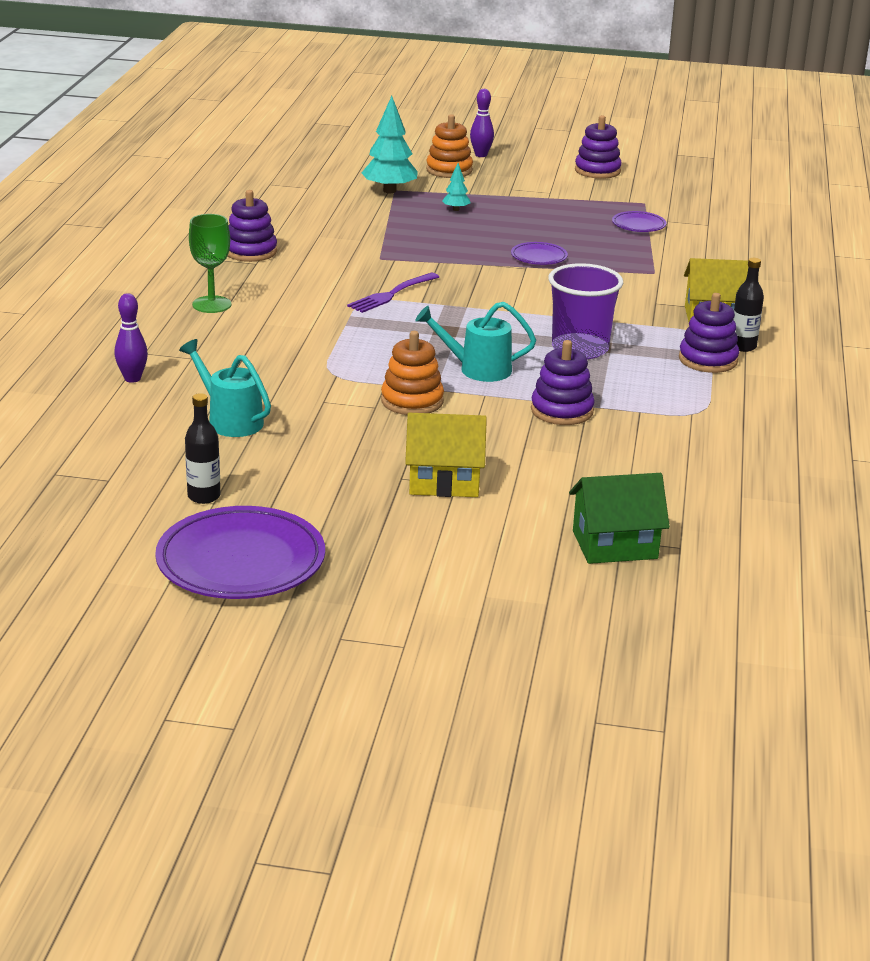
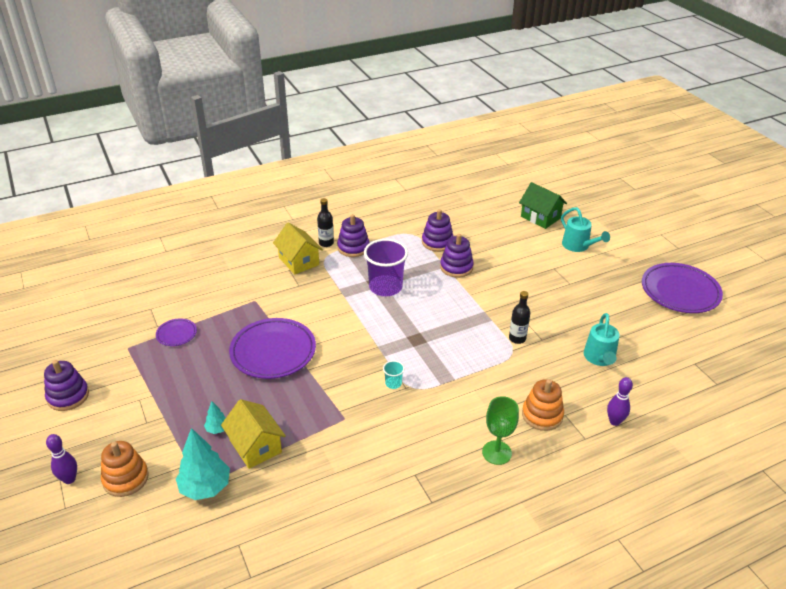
camera: 125 degrees left, 10 degrees up
(204, 496) = (661, 327): black bottle -> black bottle (517, 338)
(250, 252) = (399, 490): purple stacking toy -> purple stacking toy (437, 242)
(392, 294) = (393, 383): purple fork -> turquoise cup
(412, 401) = (505, 312): orange stacking toy -> orange stacking toy (542, 415)
(444, 481) = (556, 271): yellow house -> yellow house (255, 446)
(477, 369) = (448, 308): turquoise watering can -> turquoise watering can (578, 246)
(539, 257) = (273, 352): purple plate -> purple plate, size x2.09

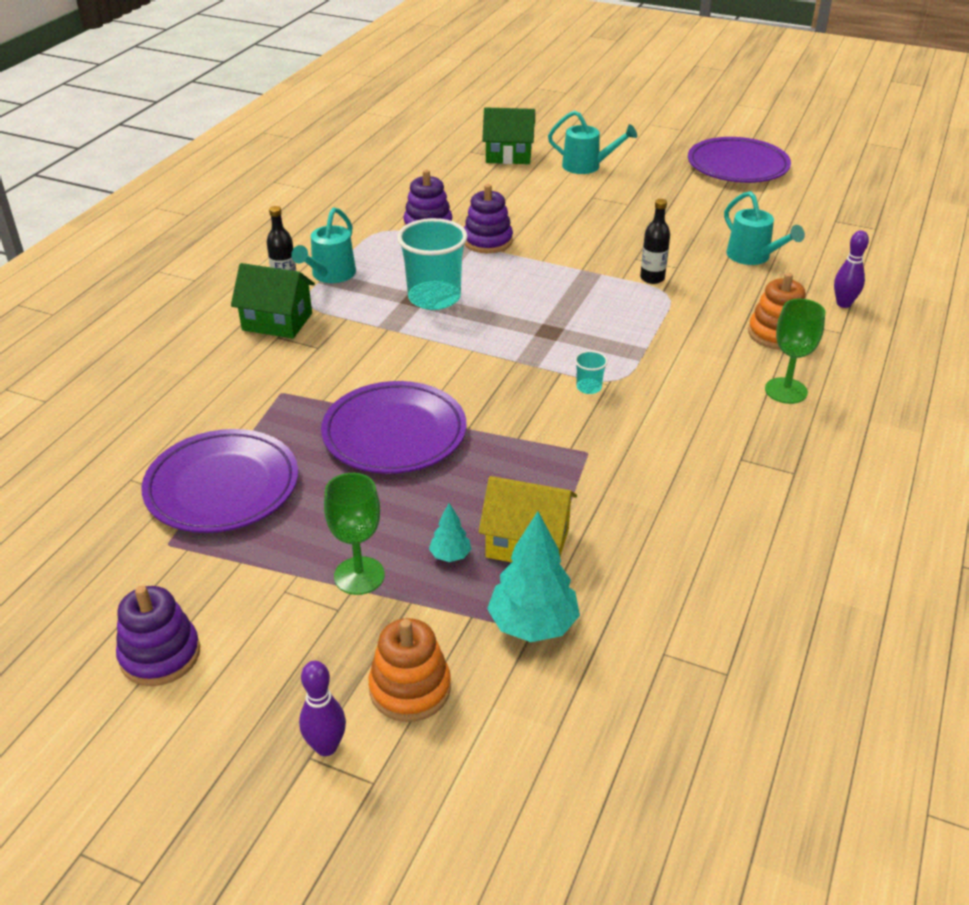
camera: 40 degrees left, 0 degrees up
(172, 412) = (359, 576): none -> green goblet
(176, 334) = (222, 487): purple plate -> purple plate, size x2.09
(299, 261) = (277, 321): yellow house -> green house
(353, 247) = (330, 275): purple stacking toy -> turquoise watering can
(385, 287) = (434, 298): purple cup -> turquoise cup

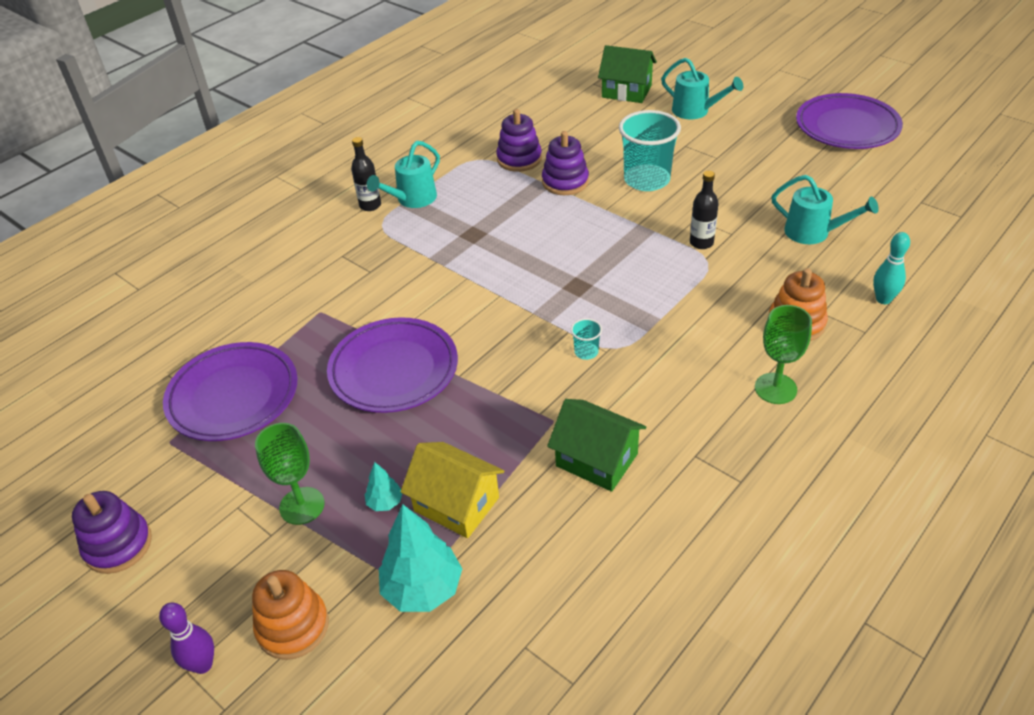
camera: 20 degrees right, 5 degrees up
(277, 321) = (348, 240): green house -> green house (596, 460)
(434, 298) = (490, 235): turquoise cup -> turquoise cup (647, 180)
(753, 257) = (814, 233): turquoise watering can -> turquoise watering can turned 45 degrees counterclockwise
(843, 304) = (883, 299): purple bowling pin -> turquoise bowling pin

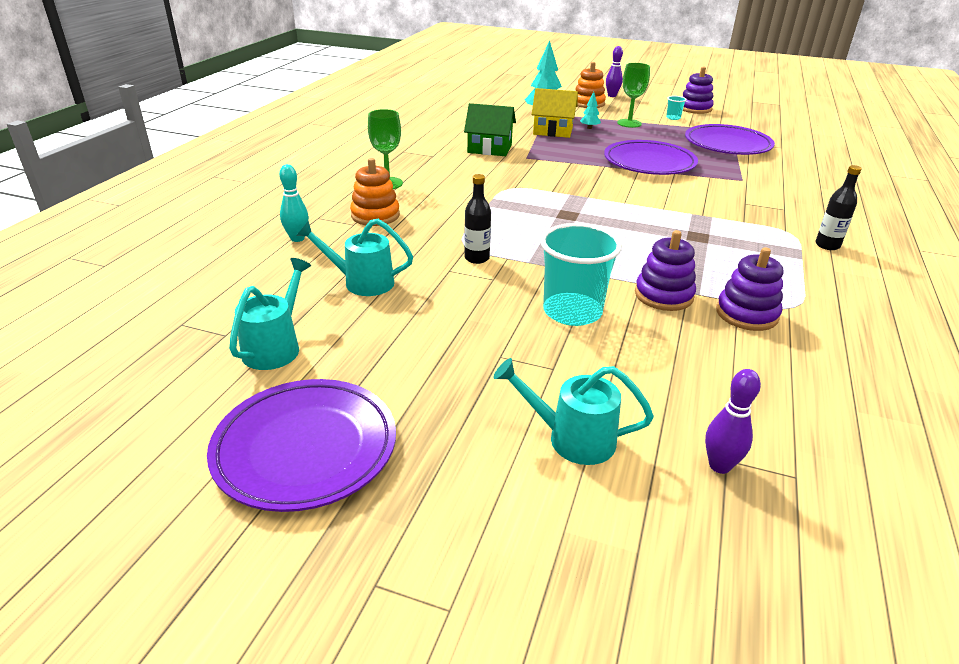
camera: 155 degrees right, 10 degrees down
(412, 200) = (797, 255): turquoise watering can -> turquoise watering can (276, 346)
(586, 352) = (529, 184): turquoise cup -> turquoise cup (673, 118)
(626, 91) = (719, 466): green house -> purple bowling pin

